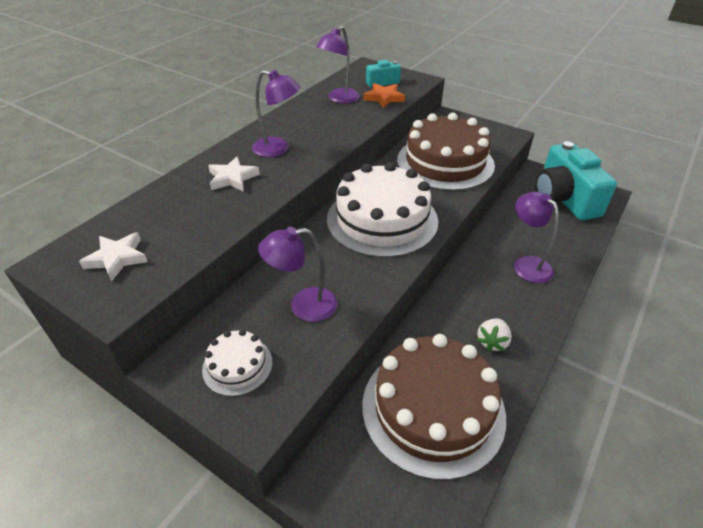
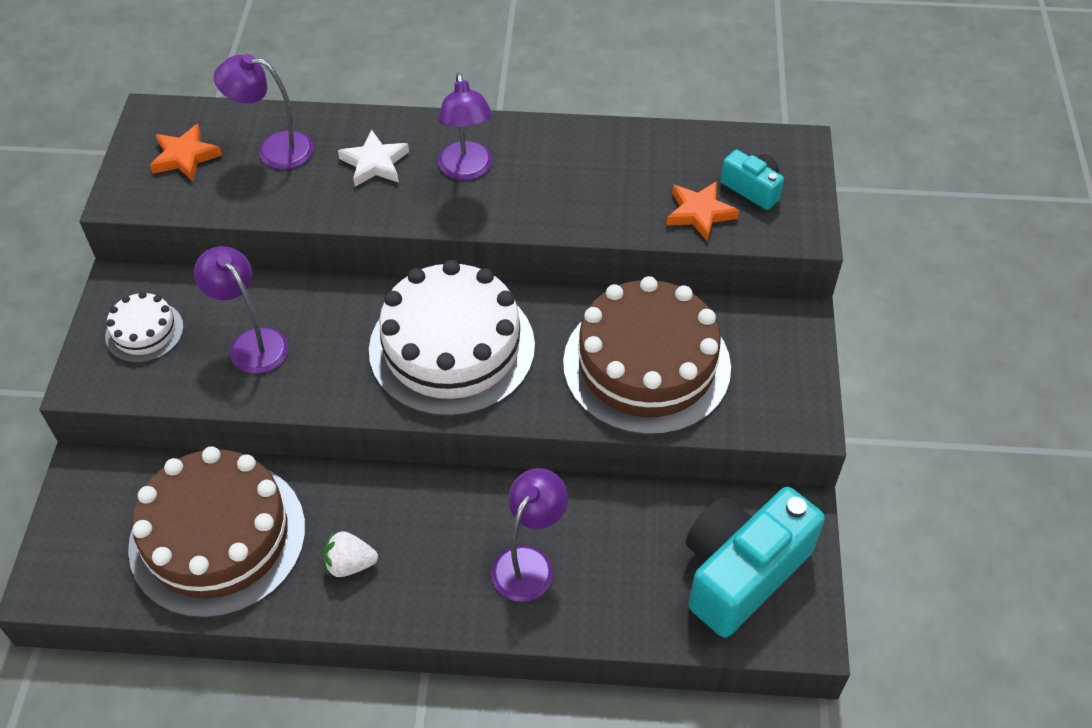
camera: 60 degrees right, 10 degrees up
(117, 258) = (185, 156): white star -> orange star
(339, 99) = (652, 165): purple lamp -> purple lamp (274, 149)

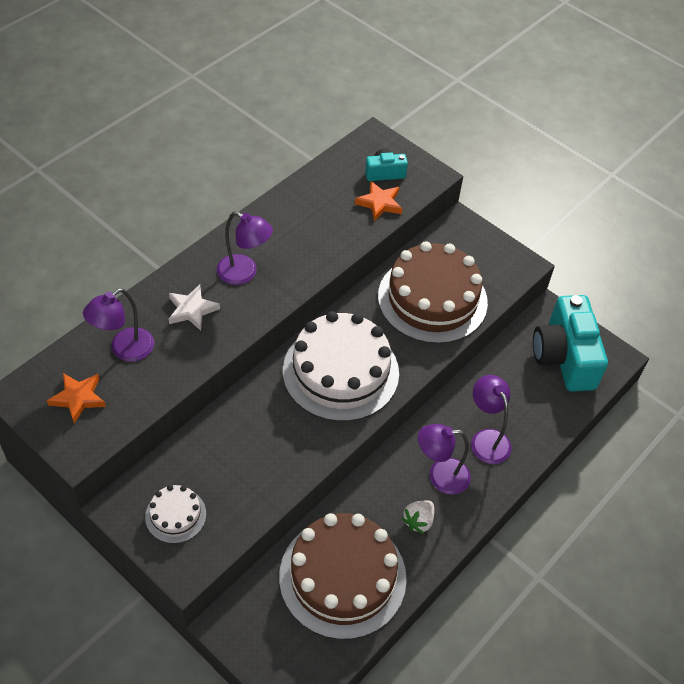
camera: 55 degrees left, 0 degrees up
(252, 343) = (242, 464): purple lamp -> purple lamp (440, 476)

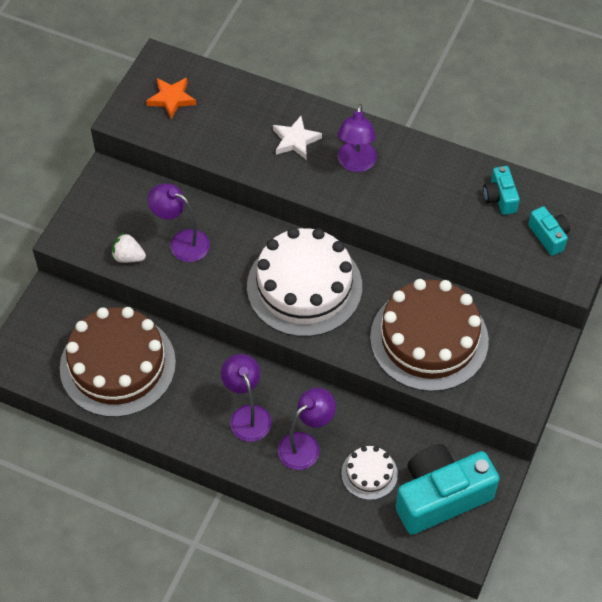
camera: 75 degrees right, 5 degrees up
(124, 350) = (232, 110): purple lamp -> purple lamp (182, 242)
(175, 515) = (111, 214): white cake -> white cake (369, 473)
(331, 189) = (500, 198): none -> turquoise camera
(379, 203) = (503, 244): orange star -> none
(418, 521) = (193, 409): white strawberry -> white strawberry (128, 257)

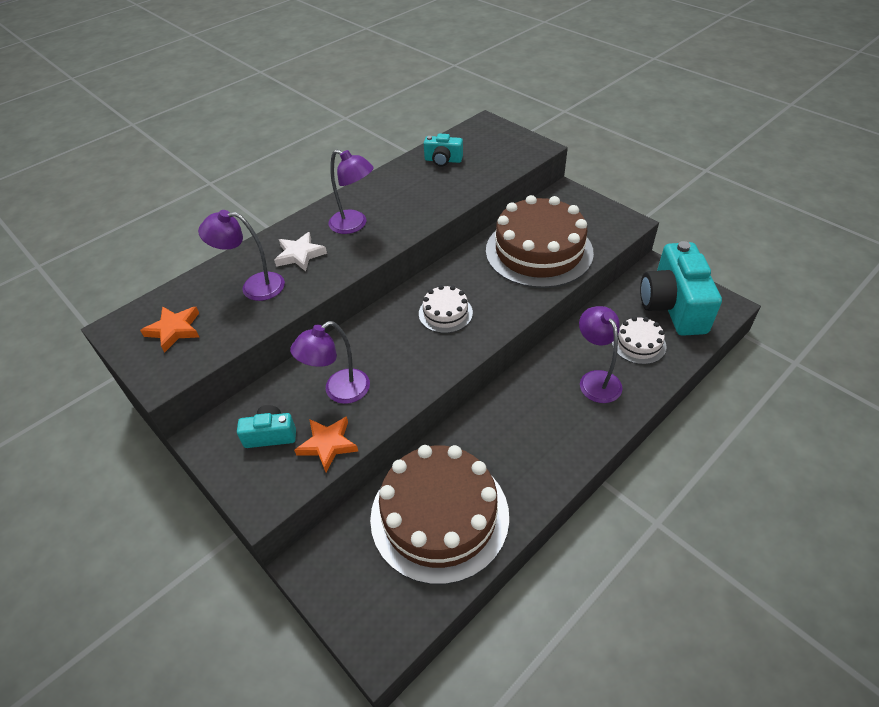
camera: 65 degrees left, 10 degrees down
(128, 257) = (328, 444): white strawberry -> orange star
(247, 415) = (547, 415): purple lamp -> purple lamp (254, 286)
(304, 286) = (445, 313): white cake -> white cake, size x0.47
(549, 236) = (493, 147): turquoise camera -> turquoise camera (270, 435)

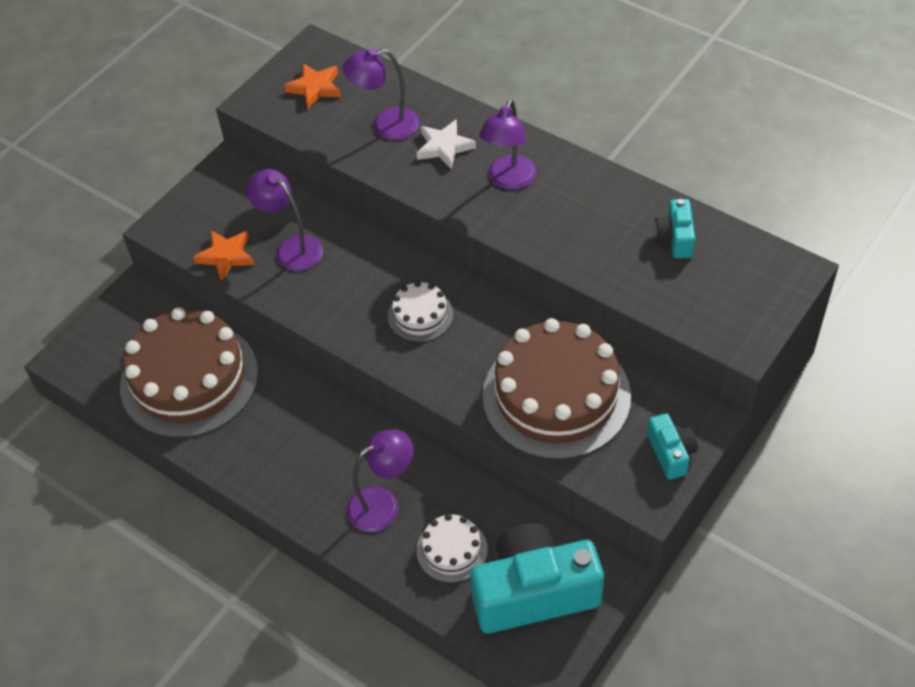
camera: 80 degrees right, 5 degrees up
(254, 286) = (385, 125): purple lamp -> purple lamp turned 90 degrees counterclockwise
(270, 435) = (234, 211): turquoise camera -> turquoise camera (671, 453)

